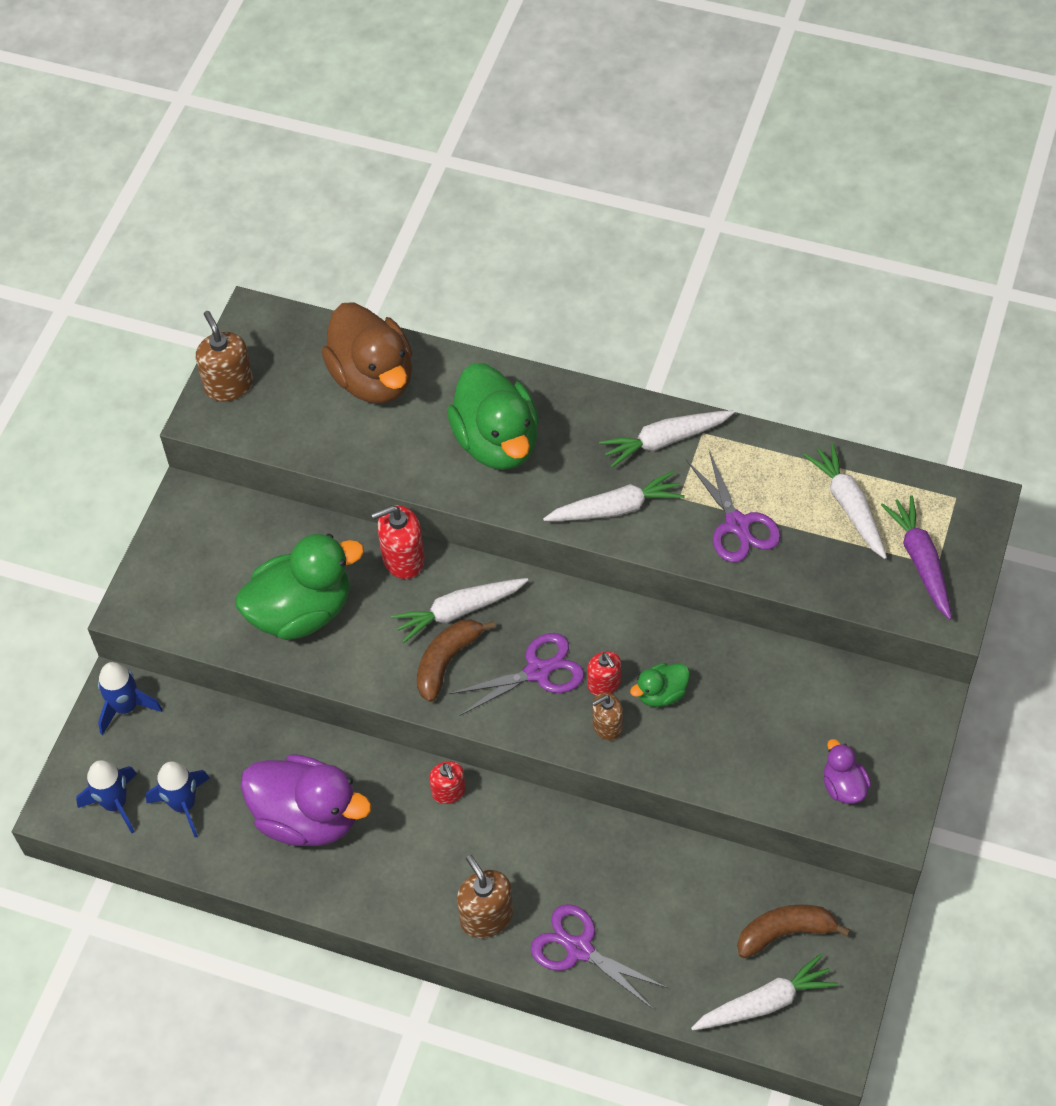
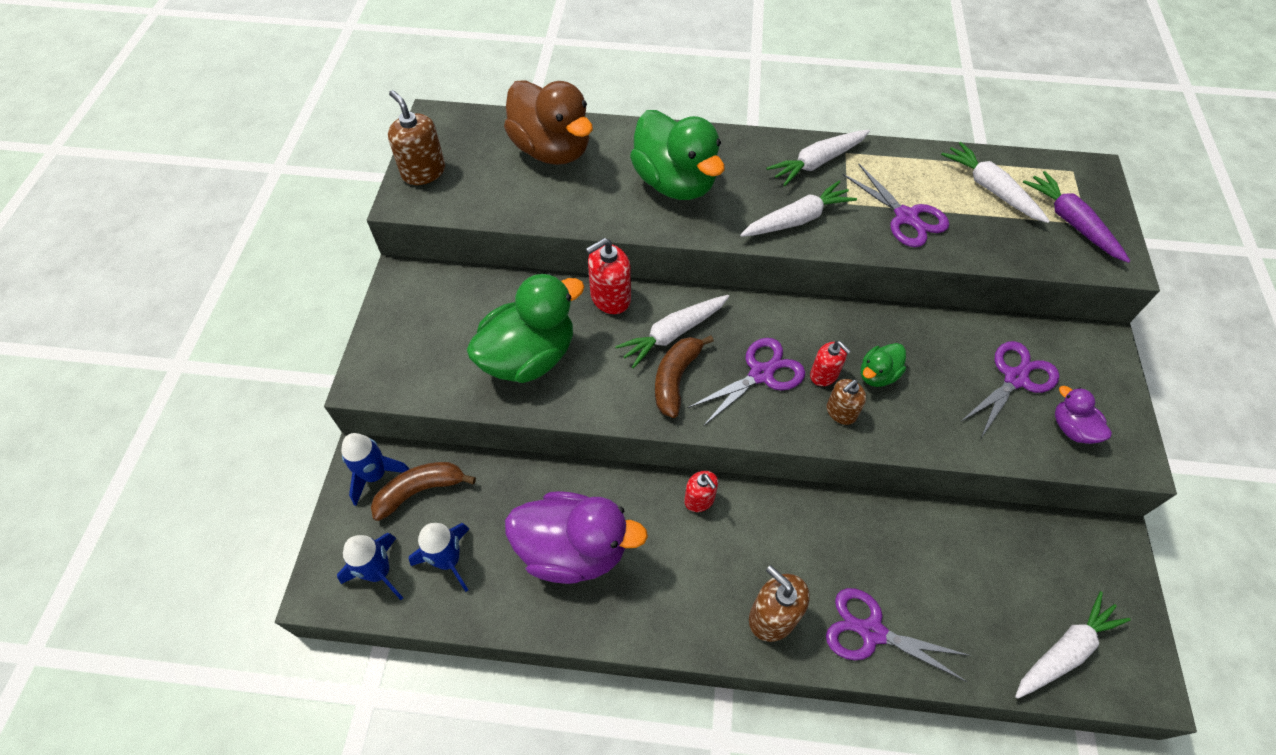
camera: 15 degrees left, 0 degrees up
(785, 933) = (1052, 575): brown banana -> brown banana (420, 491)
(808, 723) = (1015, 378): none -> purple scissors

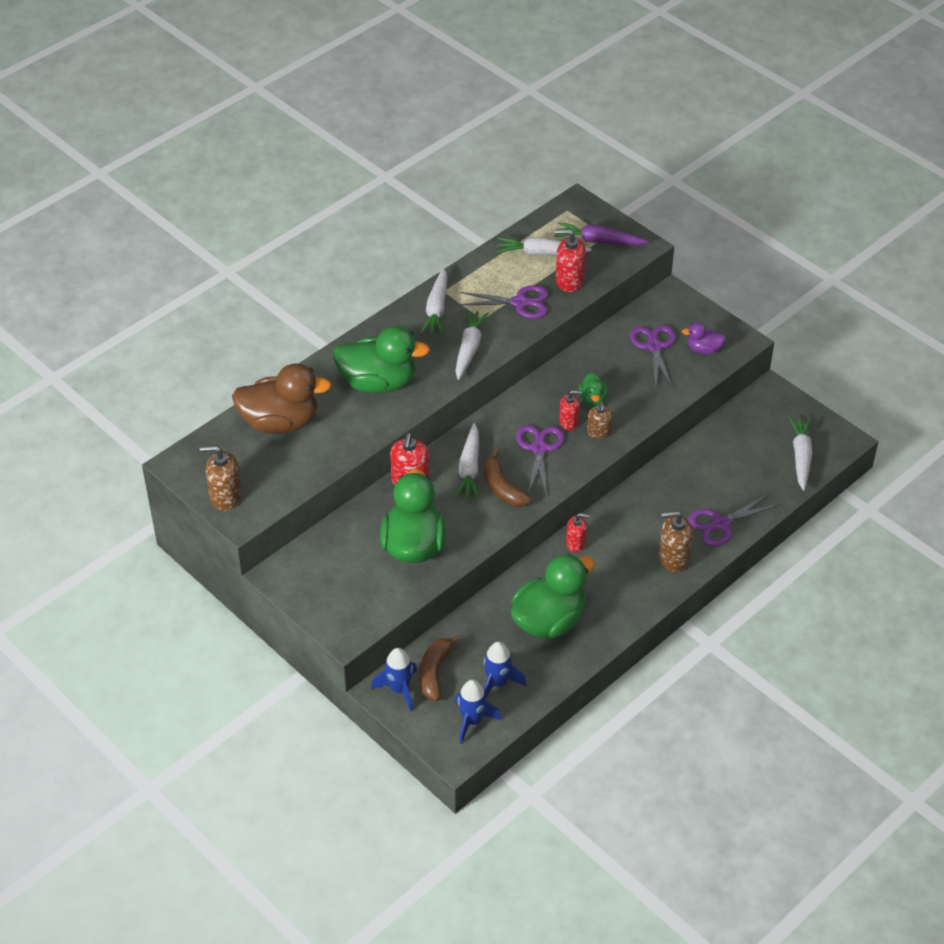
camera: 50 degrees left, 10 degrees down
(573, 550) = (549, 621): purple duck -> green duck
(987, 236) = (569, 281): none -> red soap dispenser

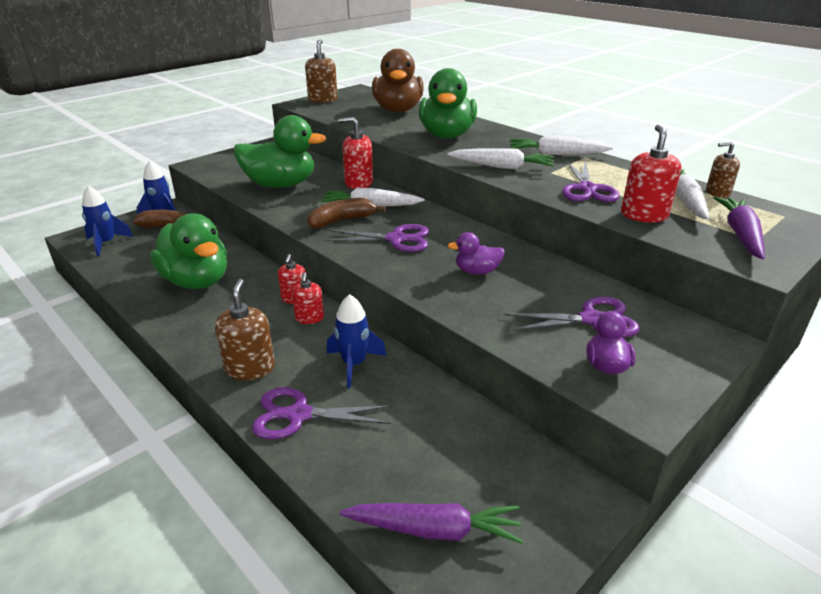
camera: 90 degrees right, 15 degrees down
(497, 683) = (138, 255): blue rocket -> blue rocket (354, 364)
(568, 422) = (438, 256): red soap dispenser -> red soap dispenser (309, 318)
(592, 400) = (477, 271): green duck -> purple duck
(599, 432) = (422, 274): brown soap dispenser -> brown soap dispenser (717, 193)
(720, 524) = (298, 415): purple scissors -> purple scissors turned 60 degrees counterclockwise
(801, 456) = (434, 530): white carrot -> purple carrot

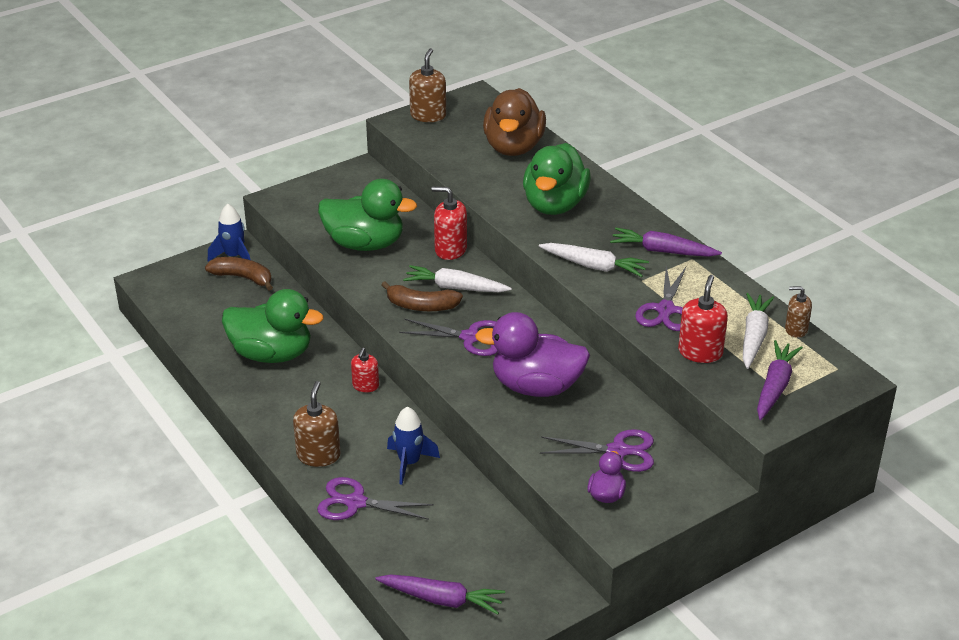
camera: 10 degrees right, 5 degrees up
(106, 243) = (178, 293): blue rocket -> none
(197, 281) = (272, 354): green duck -> green duck turned 45 degrees counterclockwise
(309, 318) = (376, 410): red soap dispenser -> none
(341, 221) = (421, 306): brown banana -> brown banana turned 150 degrees counterclockwise
(477, 271) = (536, 387): purple duck -> purple duck, size x2.10
(556, 154) = (662, 251): white carrot -> purple carrot

